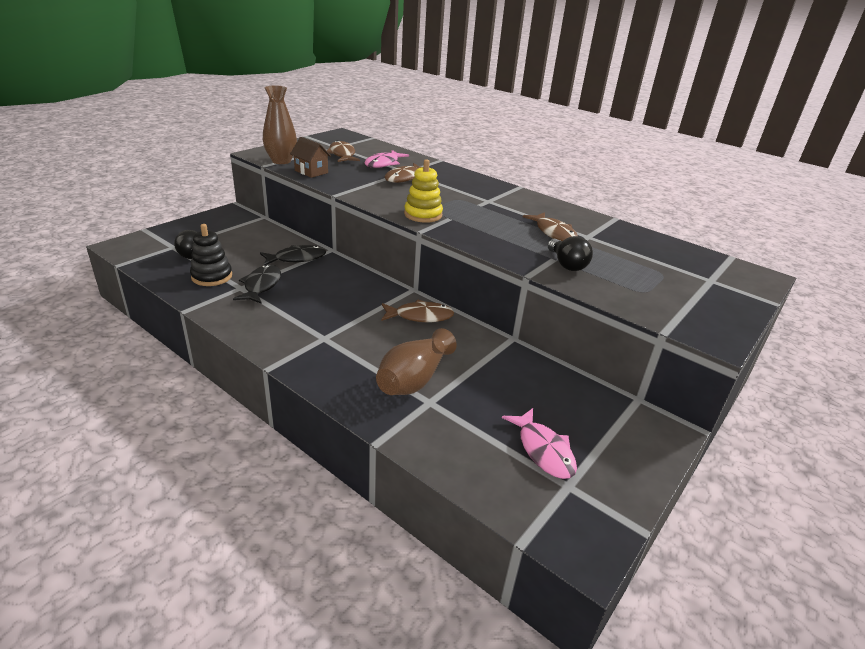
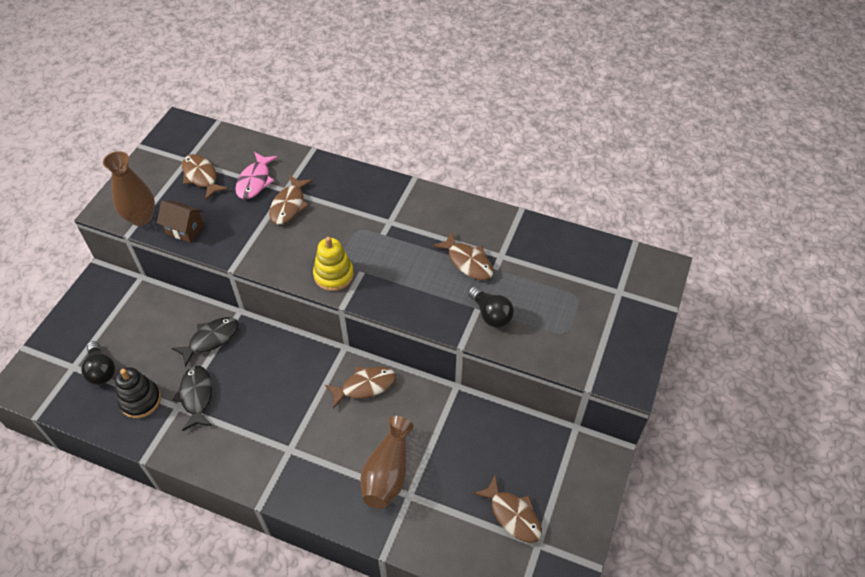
camera: 15 degrees left, 20 degrees up
(543, 450) = (513, 515): pink fish -> brown fish

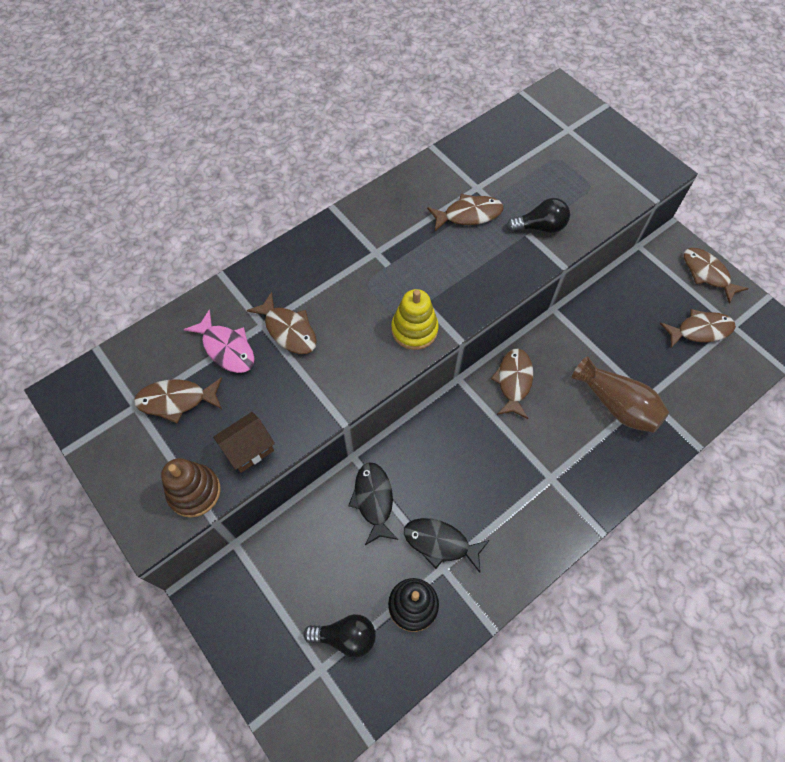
camera: 60 degrees left, 10 degrees up
(141, 218) = (194, 492): brown vase -> brown stacking toy
(585, 499) = (707, 274): none -> brown fish

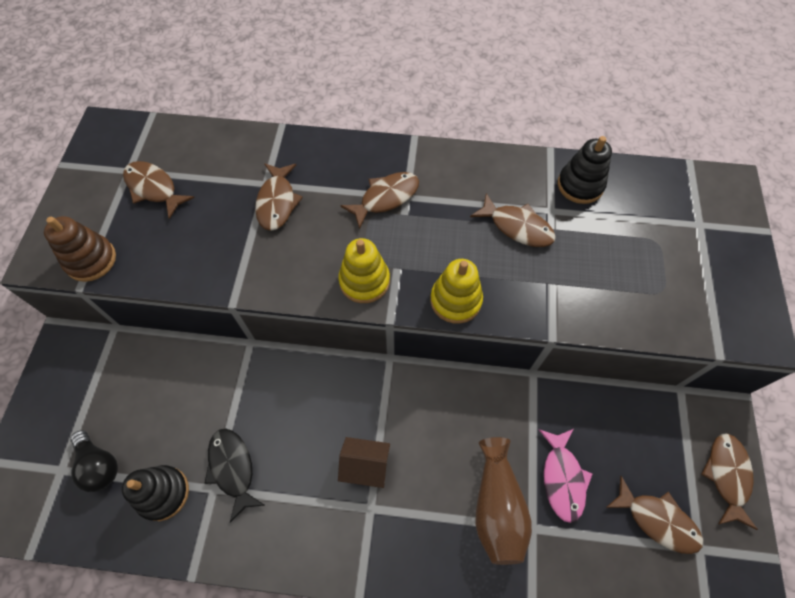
camera: 45 degrees right, 0 degrees up
(227, 348) = (224, 180): pink fish -> pink fish (562, 478)
(249, 449) = (154, 263): brown house -> brown house (365, 466)
(373, 500) = (226, 388): black fish -> none
(476, 157) = (580, 185): none -> black stacking toy
(484, 292) = (455, 300): none -> yellow stacking toy
(513, 381) = (430, 401): brown fish -> brown fish (385, 198)
(540, 227) = (570, 287): black light bulb -> none

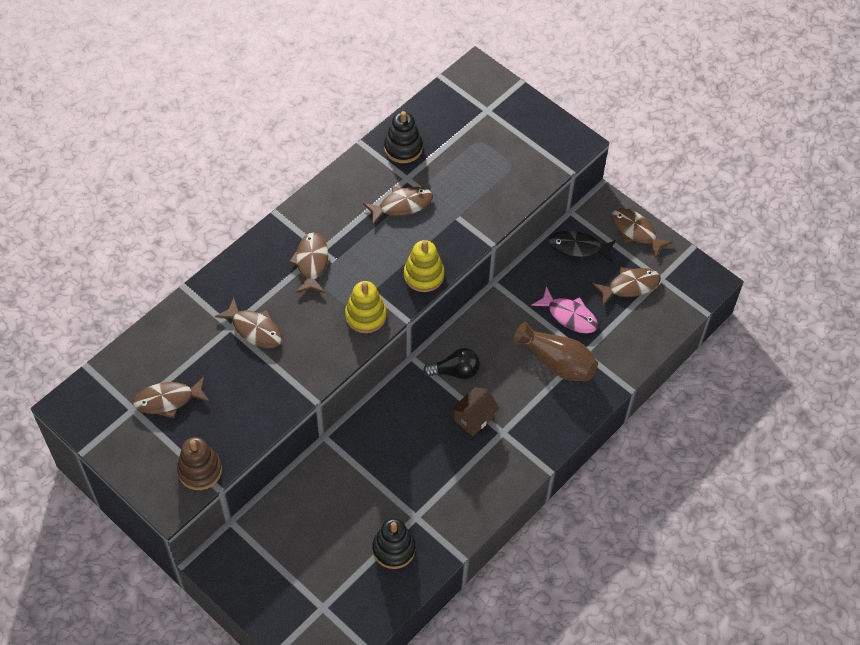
camera: 55 degrees left, 5 degrees down
(99, 465) = (340, 580): black light bulb -> black light bulb (455, 371)
(232, 468) = (411, 498): black fish -> black fish (578, 248)

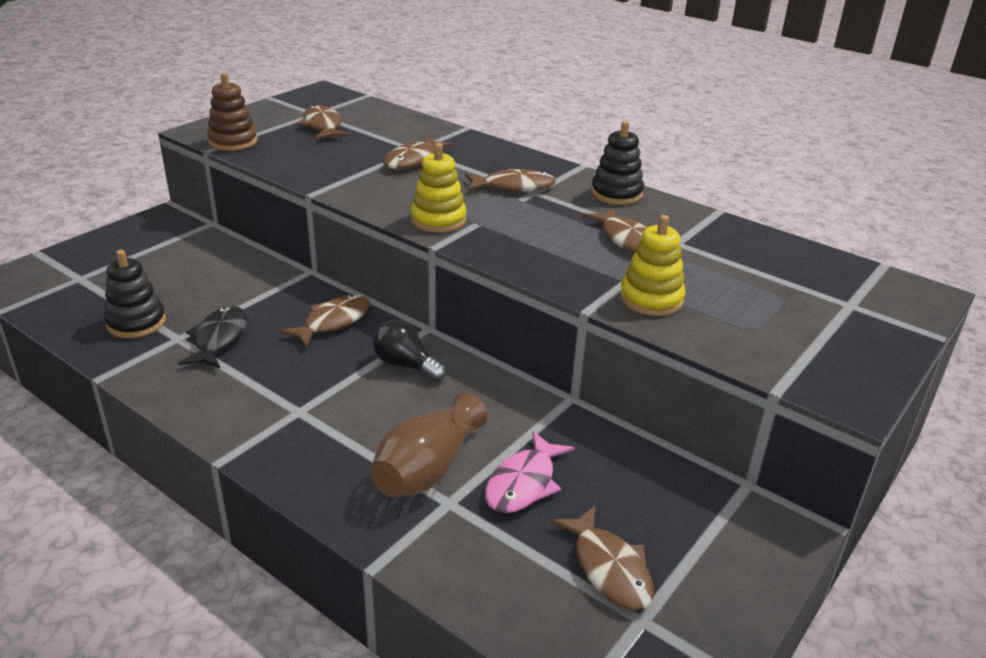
camera: 85 degrees right, 25 degrees down
(403, 148) = (728, 239): black stacking toy -> black stacking toy (616, 193)
(424, 275) = (512, 257): yellow stacking toy -> yellow stacking toy (651, 299)
(455, 371) = (406, 365): black light bulb -> black light bulb turned 135 degrees clockwise
(474, 418) = (325, 383): brown house -> none
(578, 248) = (671, 494): black fish -> black fish (219, 339)
(635, 232) = (743, 578): brown fish -> brown fish (333, 322)

